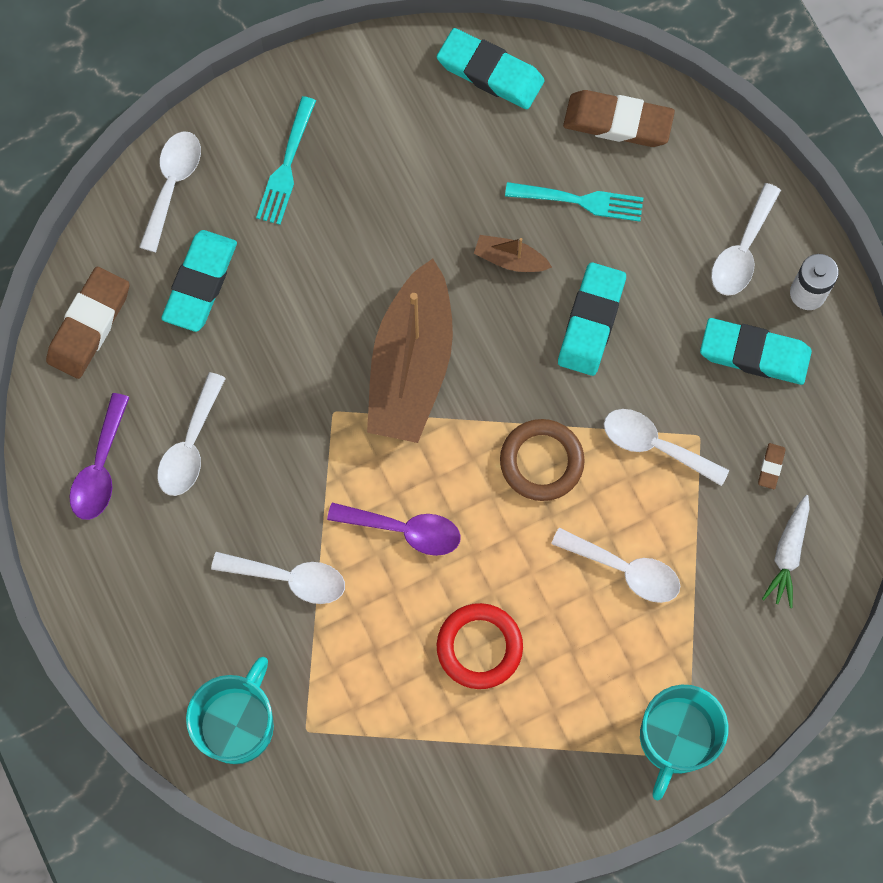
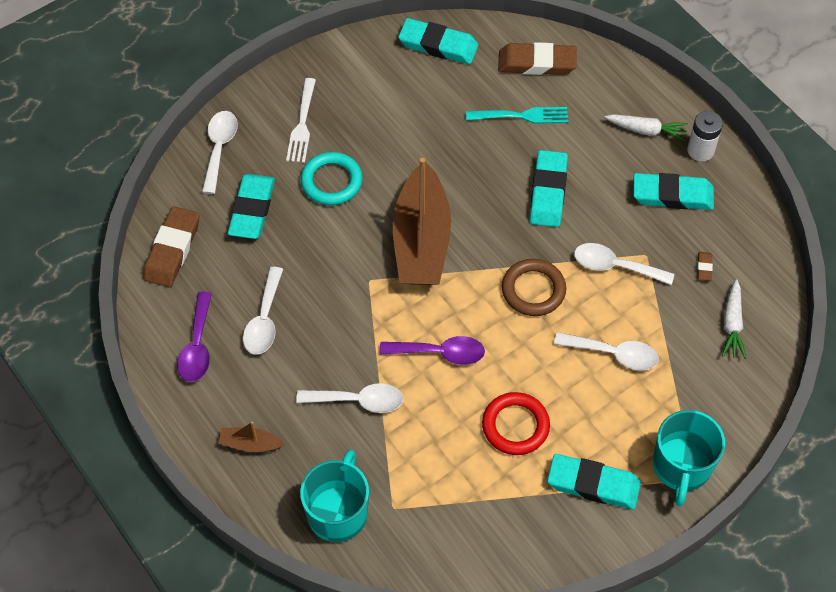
camera: 10 degrees left, 15 degrees down
(286, 166) = (302, 124): turquoise fork -> white fork
(310, 259) = (331, 181): none -> turquoise ring
(510, 259) = (479, 160): brown boat -> brown boat (250, 444)
(560, 742) = (593, 484): none -> turquoise eraser
(742, 250) = (646, 130): white spoon -> white carrot

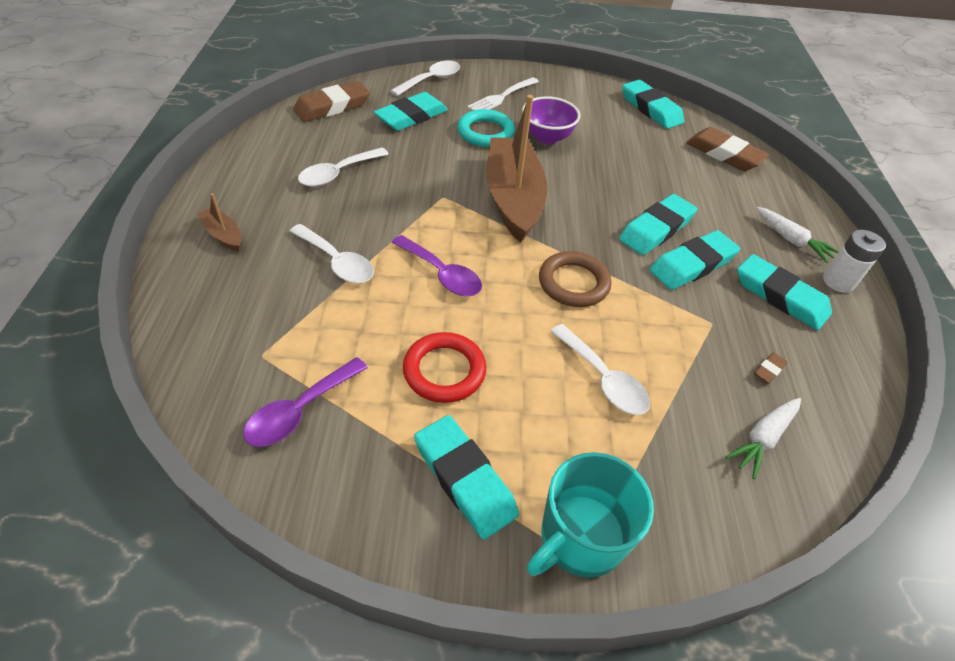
camera: 35 degrees right, 10 degrees down
(197, 346) = (274, 160): purple spoon -> purple spoon (300, 410)
(338, 512) = (216, 325): turquoise mug -> none
(386, 150) = (547, 138): none -> purple bowl
(421, 240) = (513, 198): brown boat -> brown boat turned 135 degrees clockwise
(522, 116) = (680, 175): turquoise fork -> none
(597, 209) = (692, 264): none -> turquoise eraser
(615, 266) = (671, 313): white spoon -> none

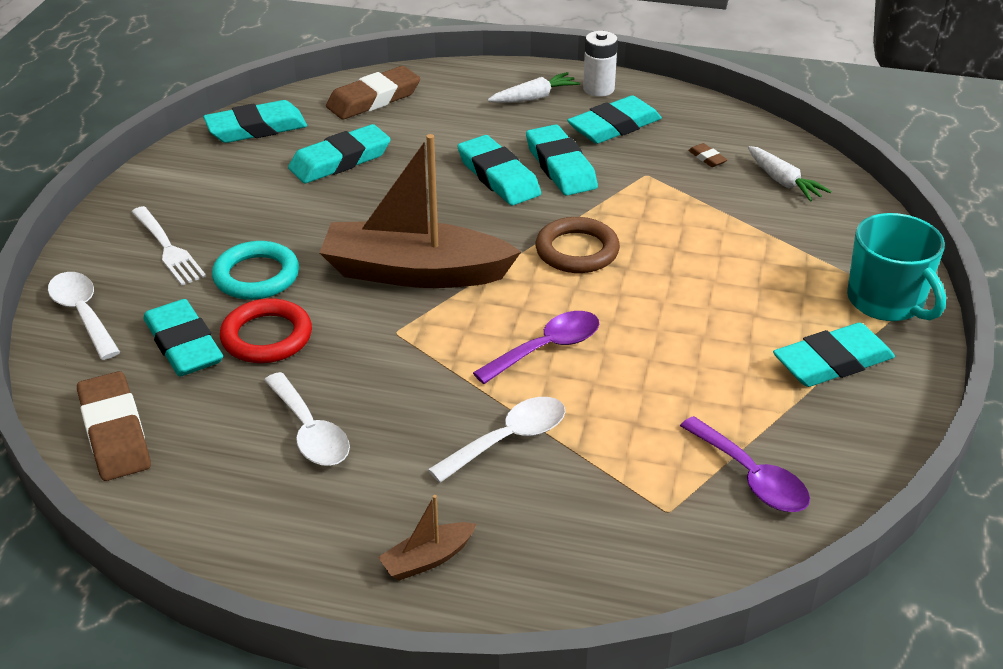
camera: 75 degrees left, 10 degrees down
(444, 371) = (698, 362): red ring -> red ring (267, 337)
(547, 138) = (290, 224): purple bowl -> none
(603, 379) = (714, 256): white spoon -> none
(633, 149) = (340, 160): none -> turquoise eraser

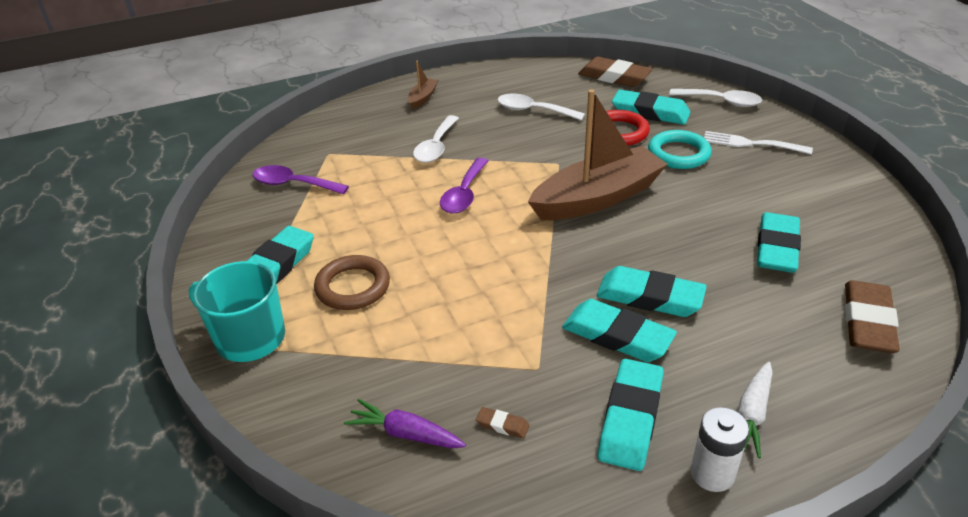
camera: 145 degrees right, 0 degrees up
(256, 128) = (881, 242): turquoise eraser -> none
(577, 251) = (515, 264): brown ring -> brown ring (353, 287)
(783, 182) = (405, 433): white carrot -> purple carrot

